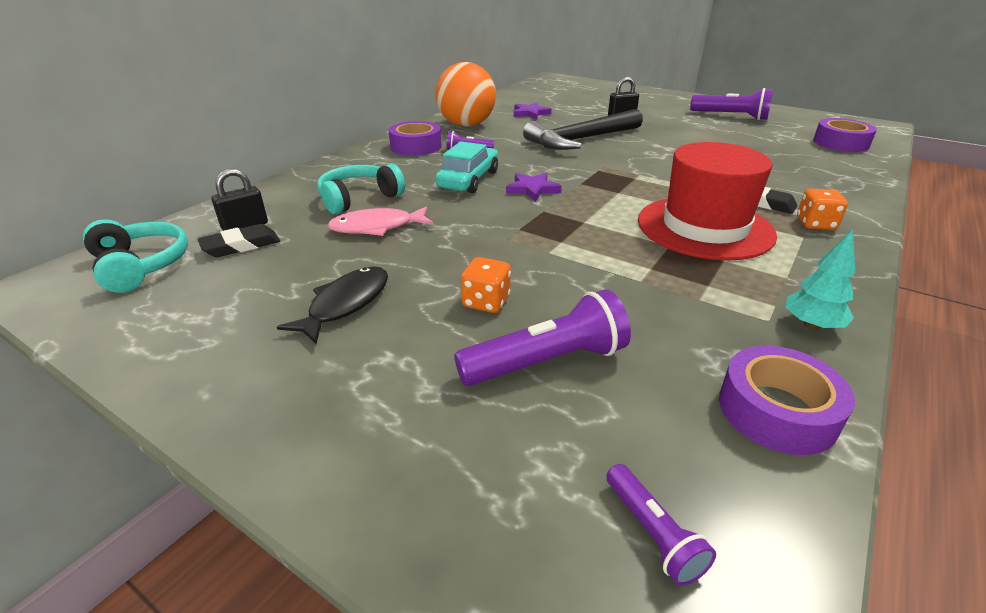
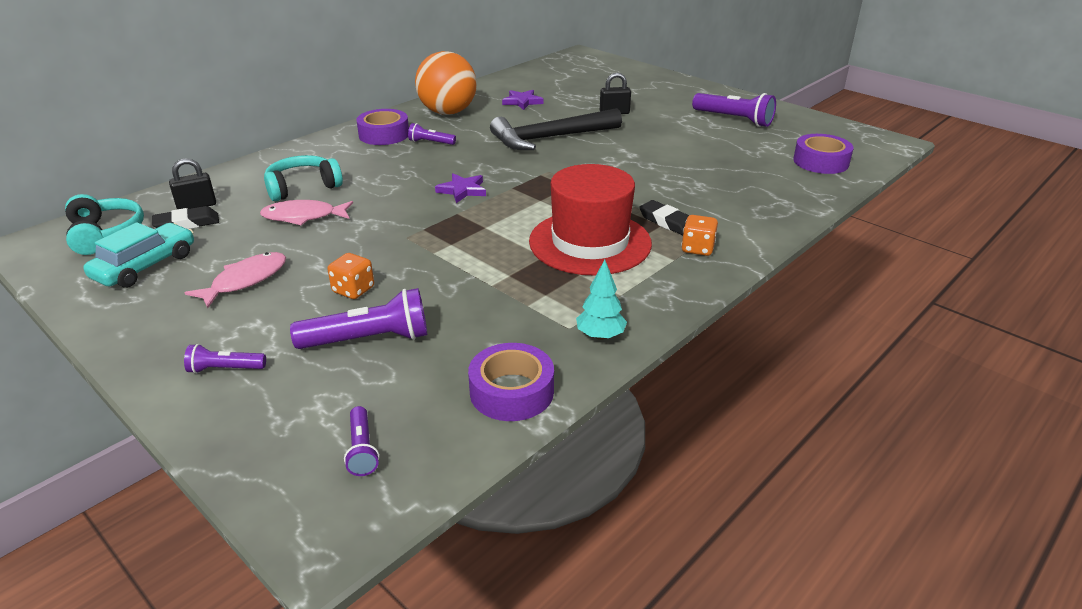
camera: 10 degrees right, 0 degrees up
(345, 304) = (245, 280): black fish -> pink fish
(379, 428) = (225, 369): none -> purple flashlight
(468, 180) = (410, 175): turquoise car -> turquoise car (145, 266)

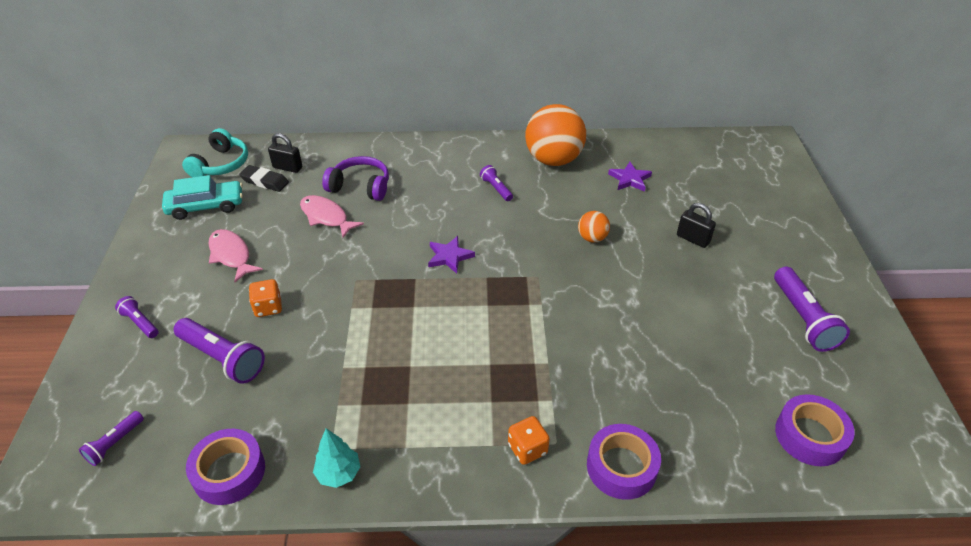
camera: 45 degrees right, 10 degrees up
(245, 280) = (231, 255): pink fish -> pink fish turned 120 degrees counterclockwise
(302, 187) = (360, 186): turquoise headphones -> purple headphones
(384, 134) = (476, 160): purple tape -> purple tape (621, 467)
(550, 138) = (592, 238): black hammer -> orange ball
(590, 242) = (459, 377): red hat -> none
(668, 222) = (547, 401): black eraser -> none

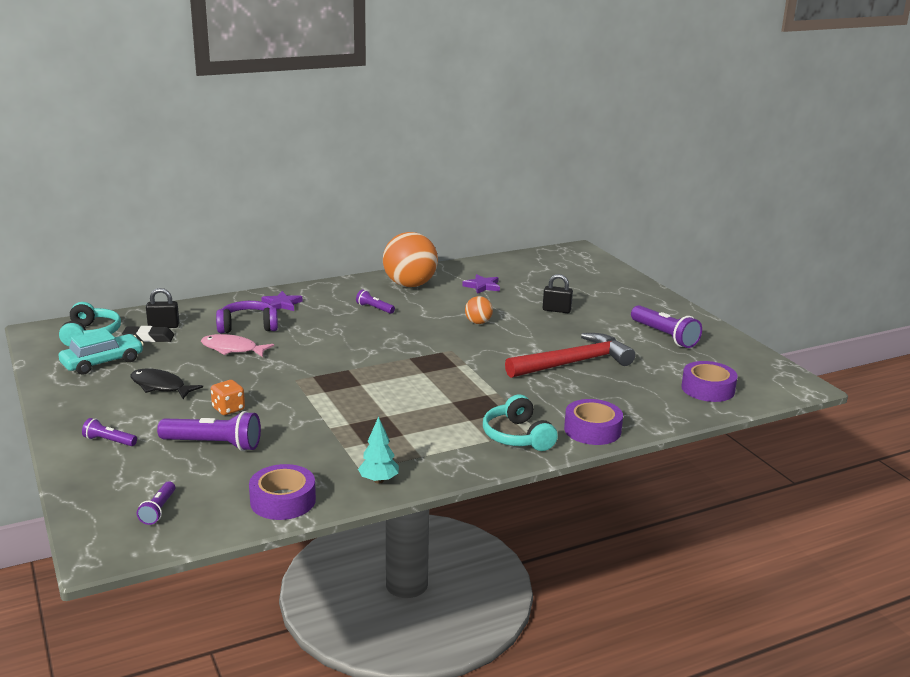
camera: 25 degrees left, 20 degrees down
(231, 255) = (160, 386): pink fish -> black fish
(449, 256) = (367, 352): purple star -> purple star (281, 304)
(527, 449) = (517, 436): orange dice -> turquoise headphones
(664, 337) = (574, 363): none -> red hammer

